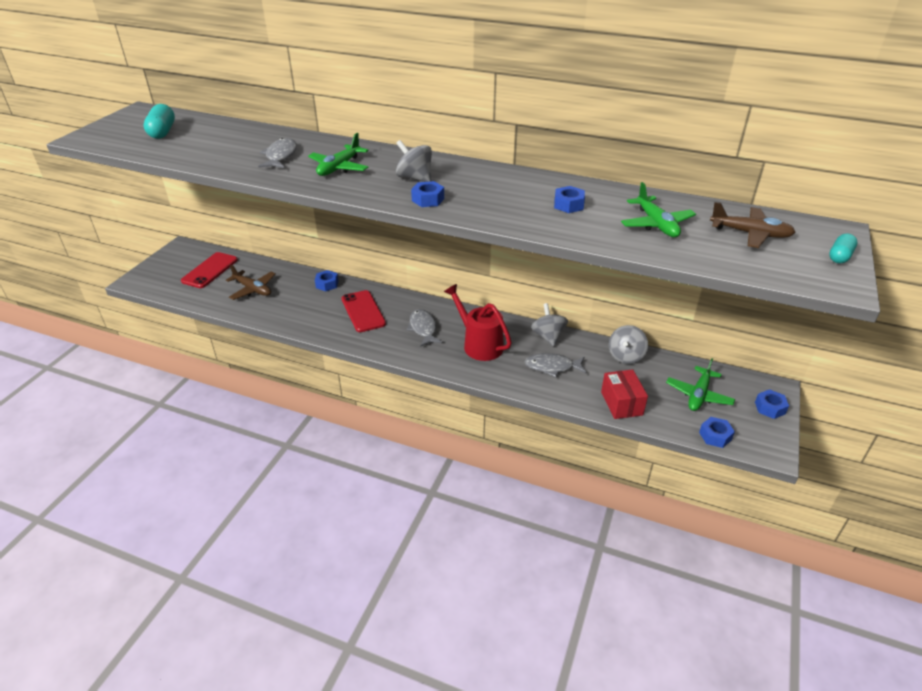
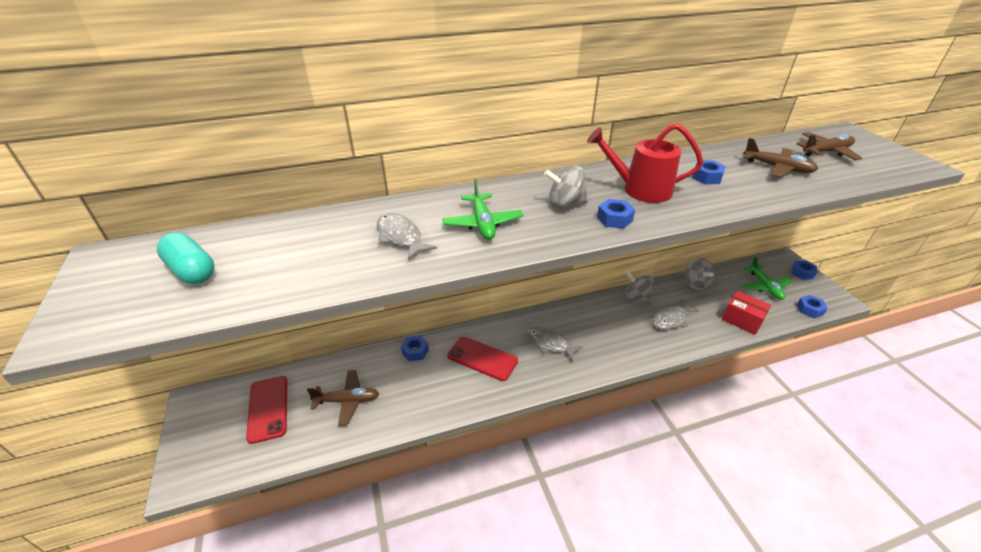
camera: 40 degrees left, 0 degrees up
(479, 344) = (605, 332): red watering can -> red watering can (639, 190)
(656, 224) = (777, 168): green plane -> brown plane
(839, 256) = (885, 147): turquoise capsule -> none

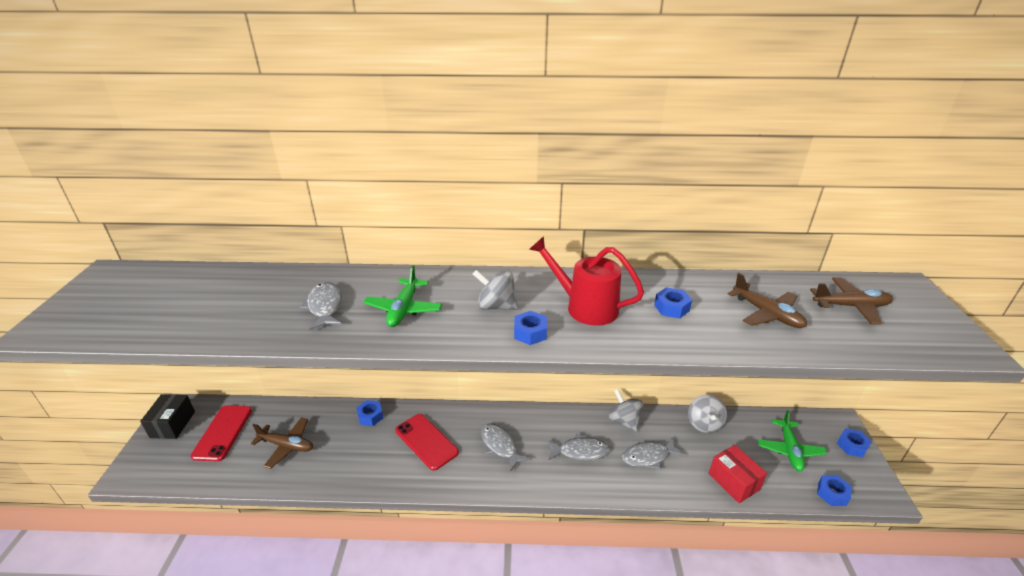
camera: 20 degrees right, 5 degrees down
(192, 271) = (152, 300): turquoise capsule -> none
(203, 417) = (172, 424): none -> black box
(617, 330) = (580, 451): none -> grey fish

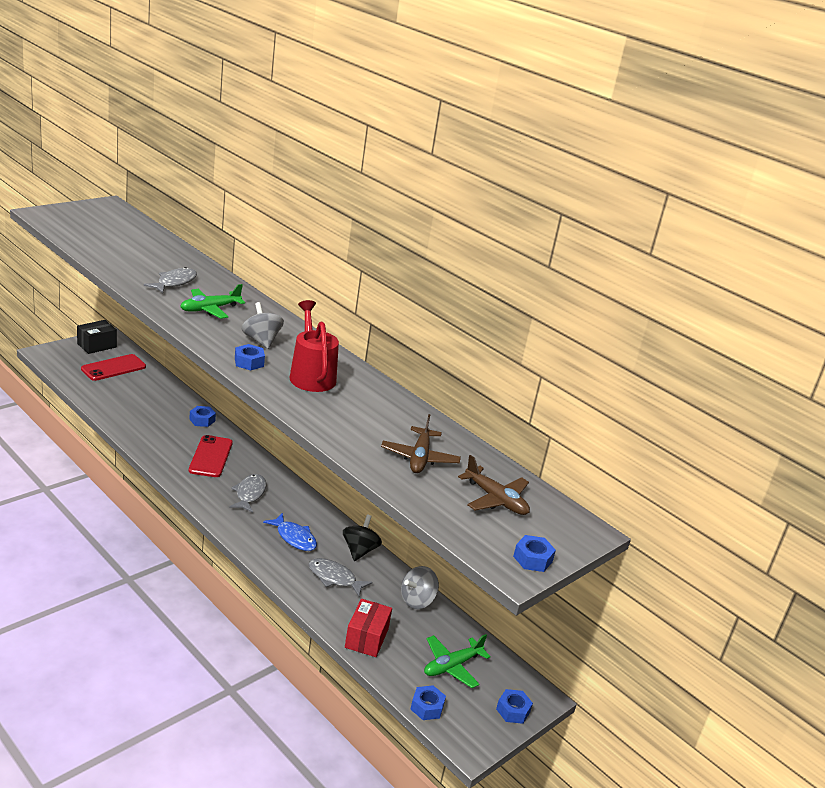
camera: 40 degrees right, 5 degrees down
(287, 446) = (134, 399): brown plane -> none
(580, 451) = (294, 538): grey fish -> blue fish
(624, 421) = (359, 550): grey spinning top -> black spinning top
(671, 308) = (364, 412): blue nut -> blue nut (532, 559)

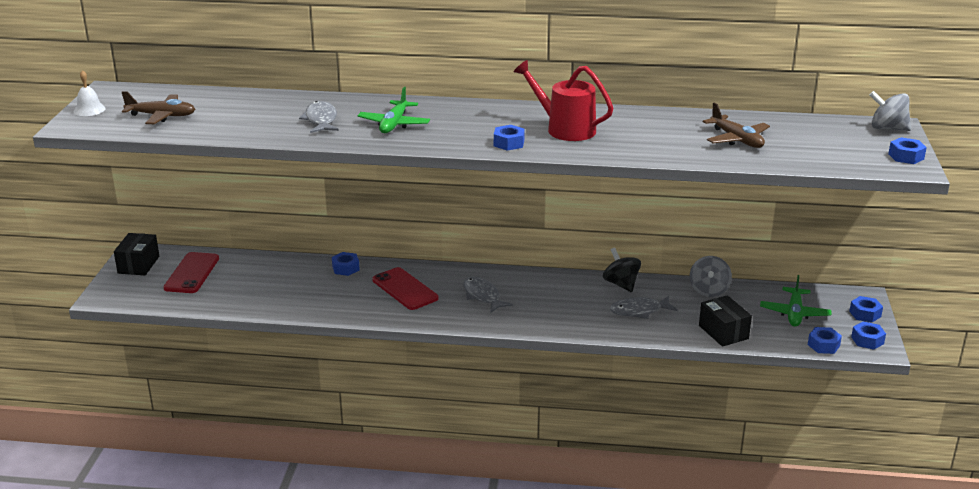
camera: 35 degrees left, 0 degrees up
(71, 209) = (89, 110): none -> white bell
(261, 341) = (481, 125): grey spinning top -> grey spinning top (887, 128)
(294, 538) = (567, 304): blue fish -> none
(366, 638) = (723, 332): red box -> black box
(472, 732) = (867, 340): none -> blue nut
(496, 499) = (822, 137): brown plane -> brown plane (161, 116)

